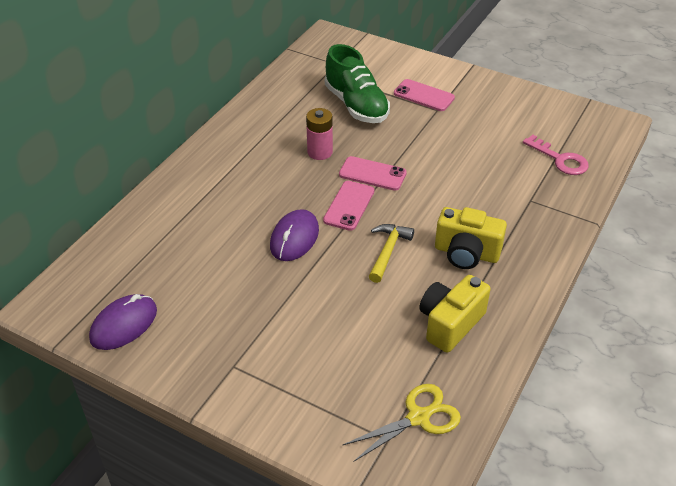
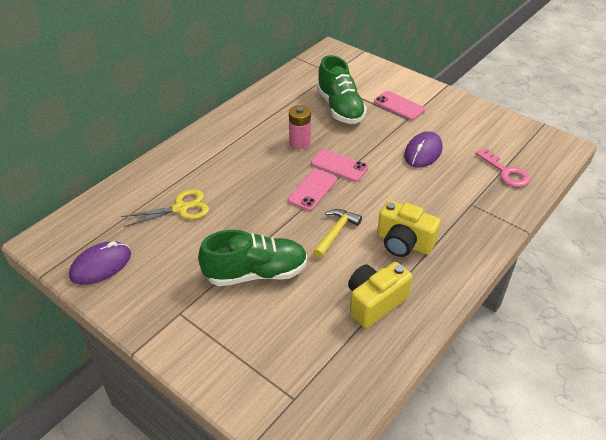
camera: 10 degrees right, 0 degrees up
(294, 238) = (260, 211): purple mouse -> purple mouse (423, 152)
(309, 309) = (256, 273): none -> green shoe
(419, 417) = (326, 383): yellow scissors -> yellow scissors (181, 208)

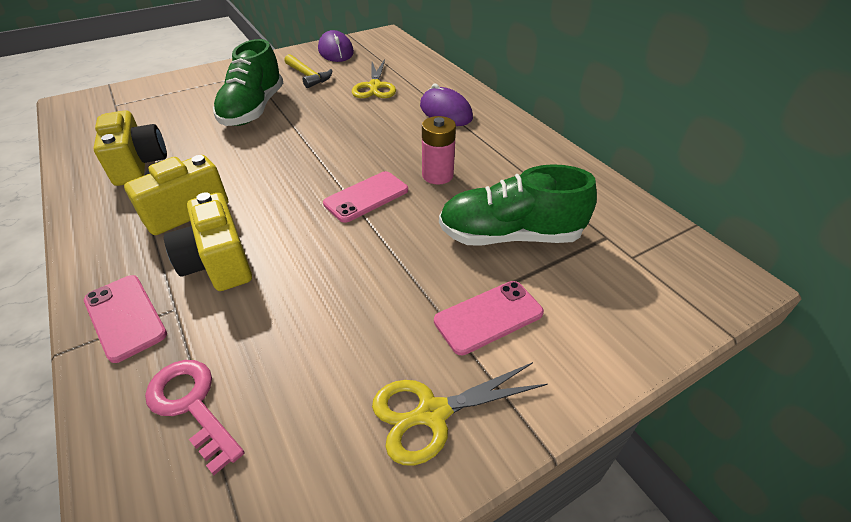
camera: 110 degrees right, 0 degrees up
(312, 190) = (337, 165): pink phone -> pink phone (125, 317)
(336, 232) = (254, 164): yellow hammer -> yellow hammer (308, 76)
(423, 152) = (334, 298): purple mouse -> purple mouse (445, 112)
(432, 203) = (218, 263): none -> yellow camera
(455, 111) = (432, 413): none -> yellow scissors
(506, 172) = (192, 405): pink key -> pink key turned 60 degrees clockwise

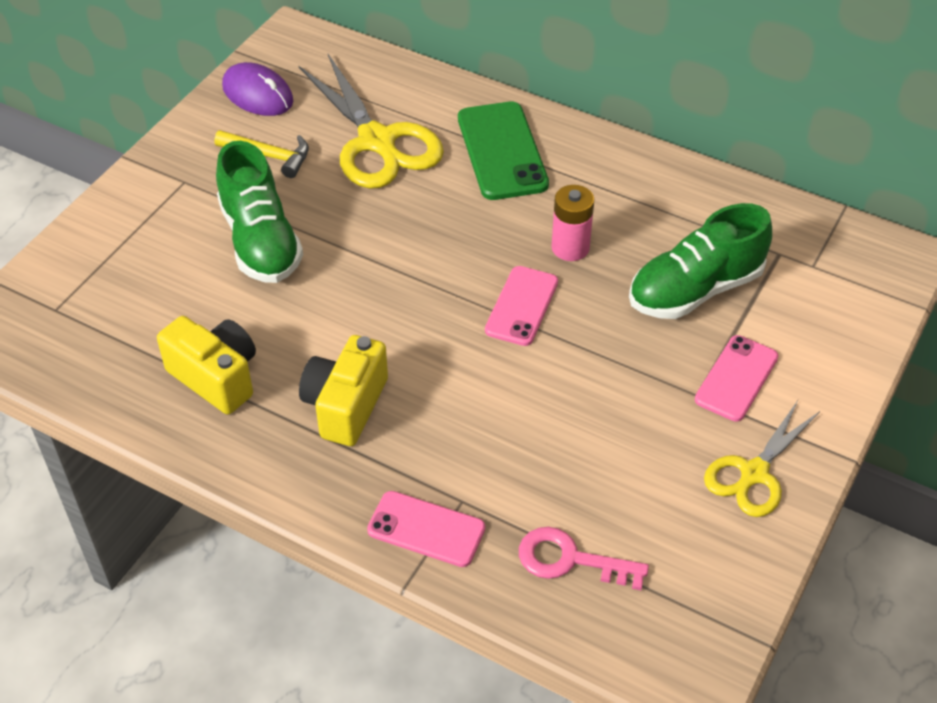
camera: 30 degrees left, 5 degrees up
(218, 263) = (451, 442): yellow camera -> none
(375, 87) = (377, 142): yellow scissors -> yellow scissors, size x1.65
(445, 112) = (502, 151): purple mouse -> green phone

